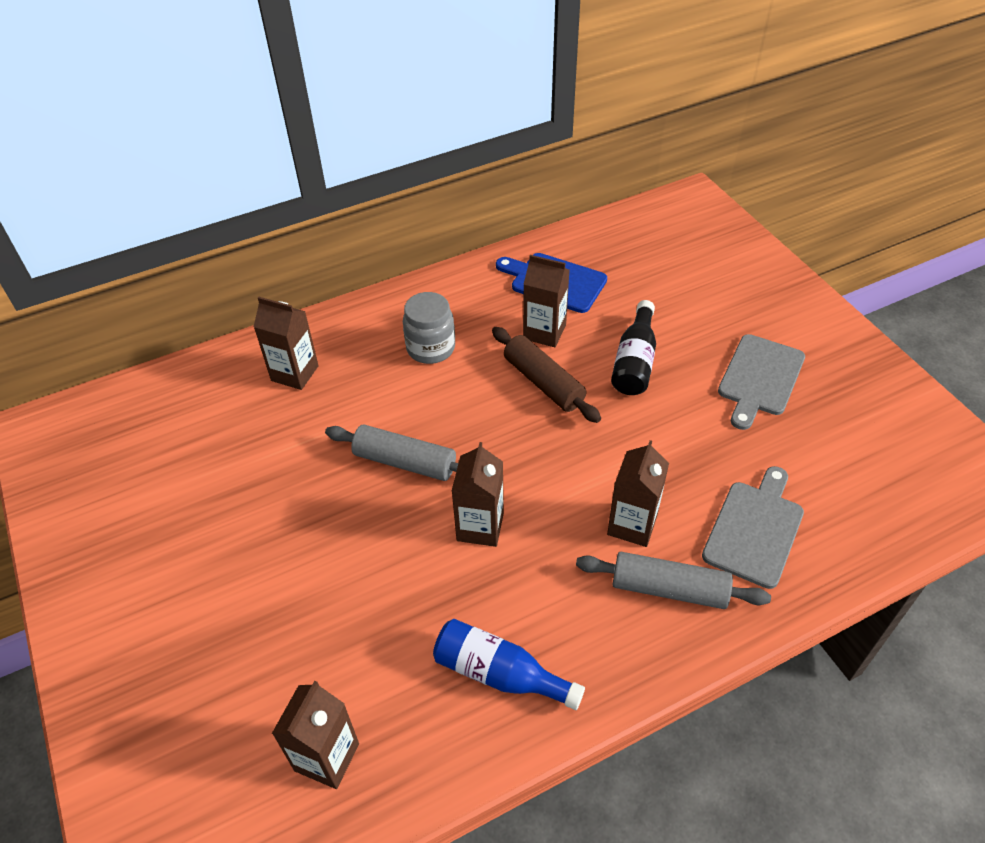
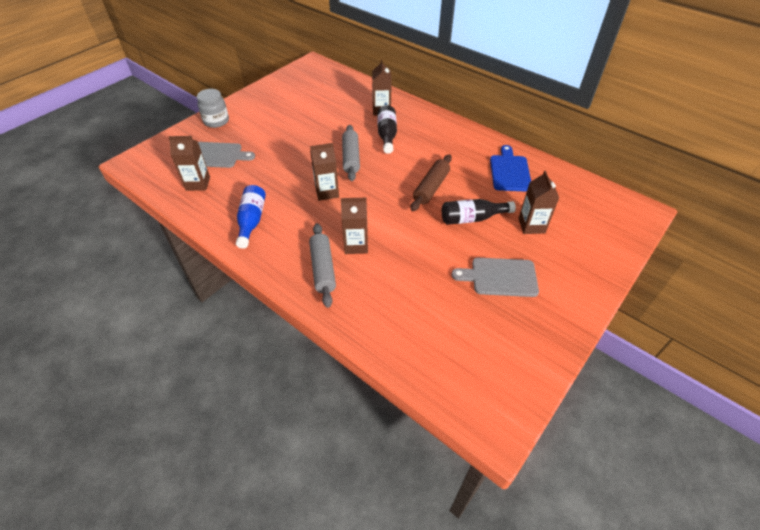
camera: 65 degrees right, 0 degrees up
(374, 390) = (387, 135): none -> black bottle
(431, 348) = (426, 143): grey jar -> grey jar (216, 121)
(544, 332) = (468, 178): brown carton -> brown carton (531, 225)
(754, 529) = (380, 297): grey cutting board -> grey cutting board (216, 155)

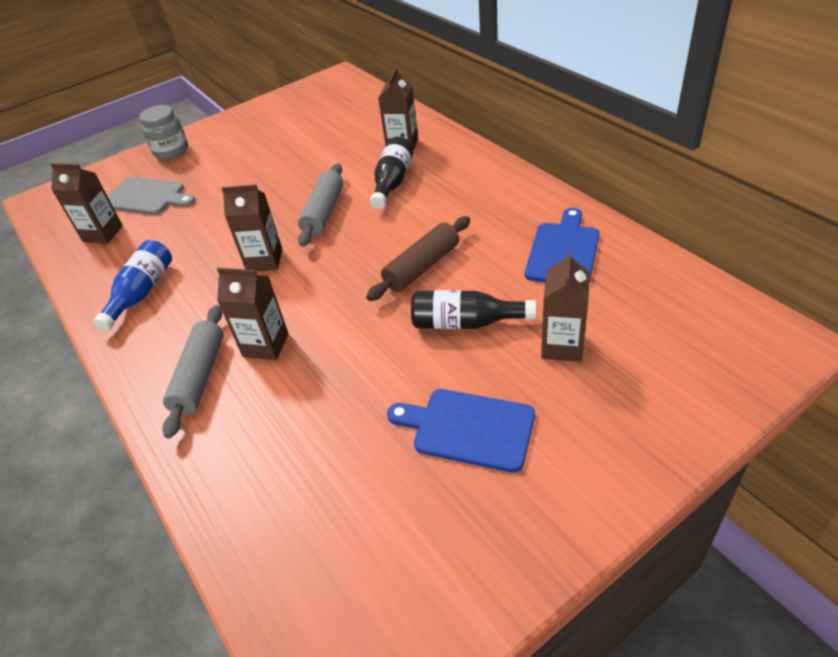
camera: 20 degrees right, 5 degrees down
(500, 277) = (468, 429): grey cutting board -> blue cutting board

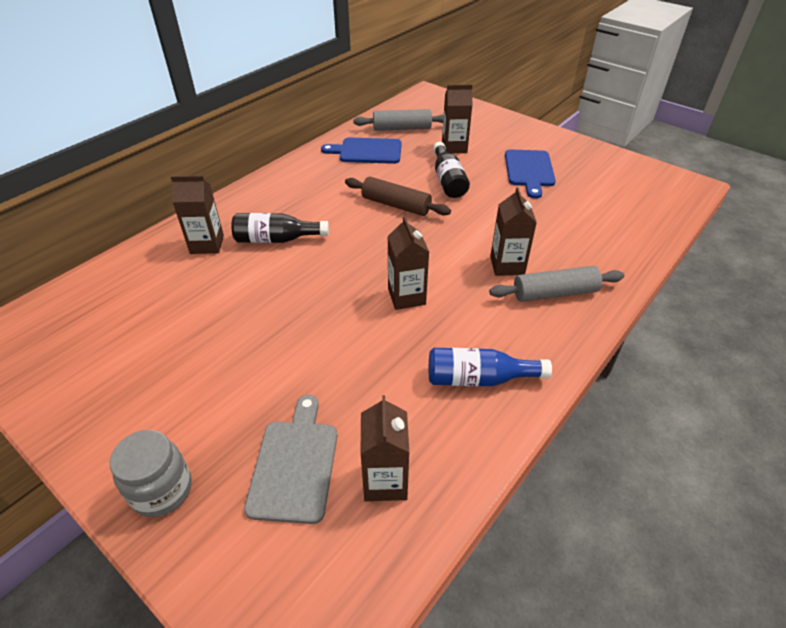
camera: 110 degrees left, 0 degrees up
(324, 212) = (327, 274): grey rolling pin -> grey rolling pin (402, 128)

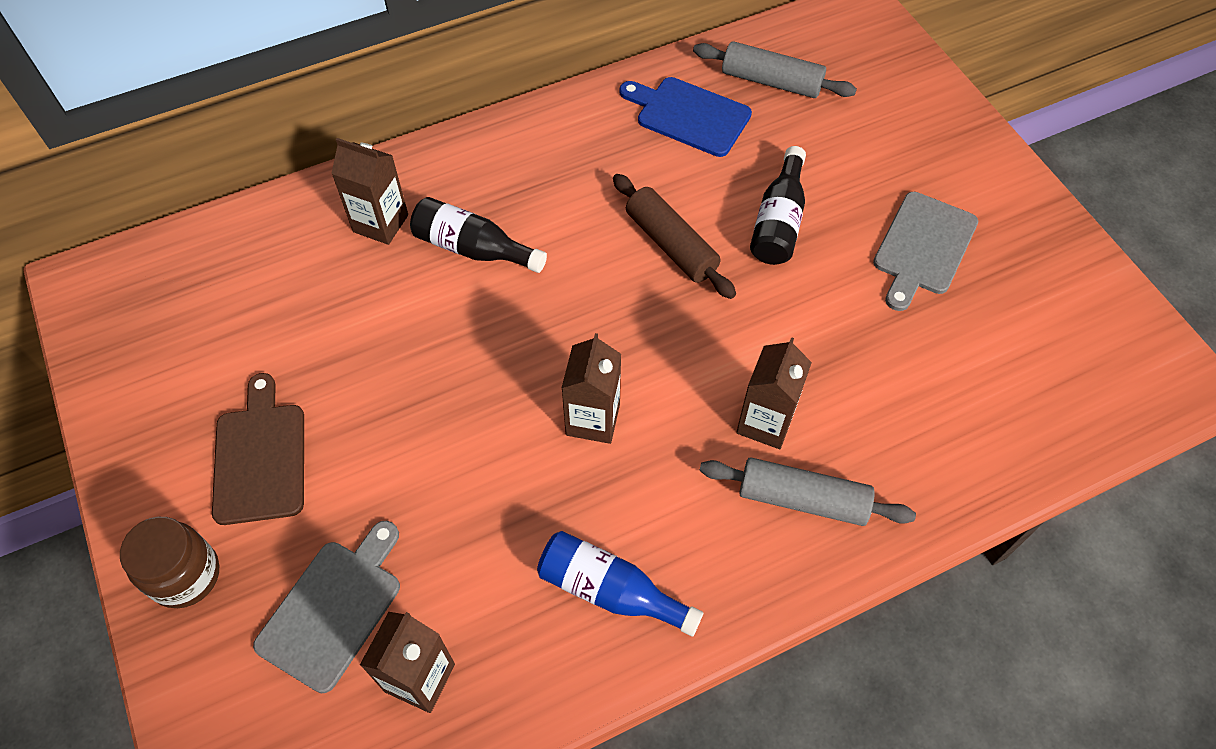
camera: 25 degrees right, 15 degrees up
(162, 490) = (185, 575): grey jar -> brown jar
(186, 394) = (260, 457): none -> brown cutting board
(454, 147) = (831, 153): brown carton -> none
(529, 170) = (923, 247): blue cutting board -> grey cutting board

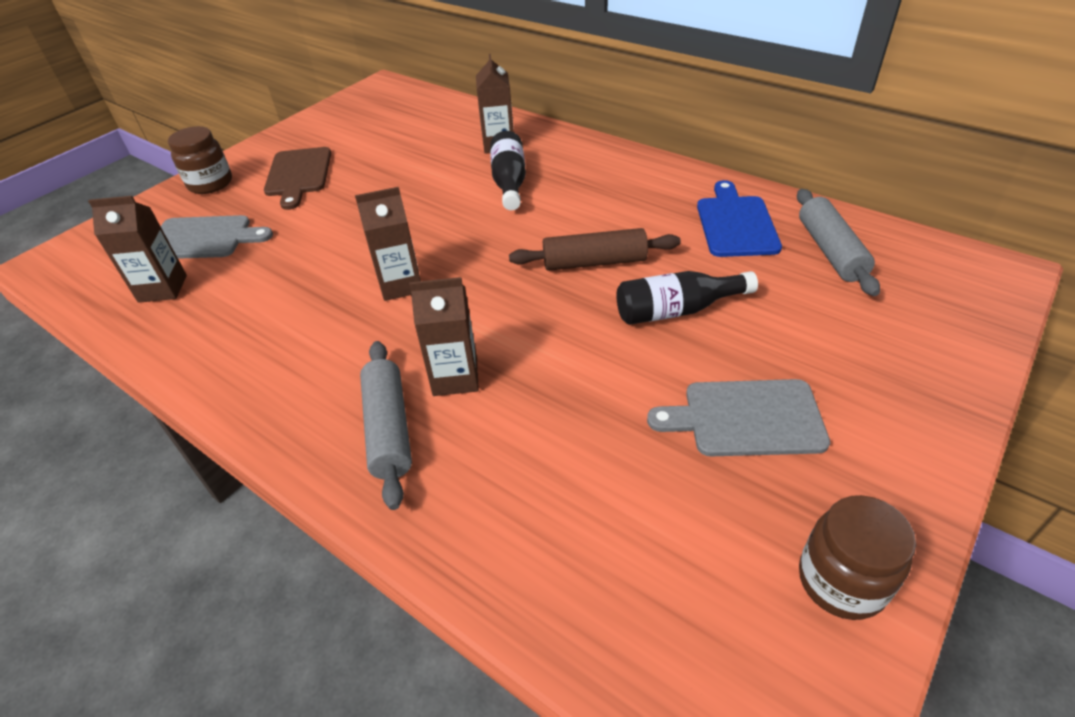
camera: 65 degrees right, 15 degrees down
(260, 457) = (298, 174): brown cutting board -> brown cutting board turned 120 degrees clockwise
(610, 590) = (255, 347): blue bottle -> none
(671, 244) = (594, 262): brown rolling pin -> brown rolling pin turned 60 degrees clockwise
(1078, 280) = (841, 581): none -> brown jar

